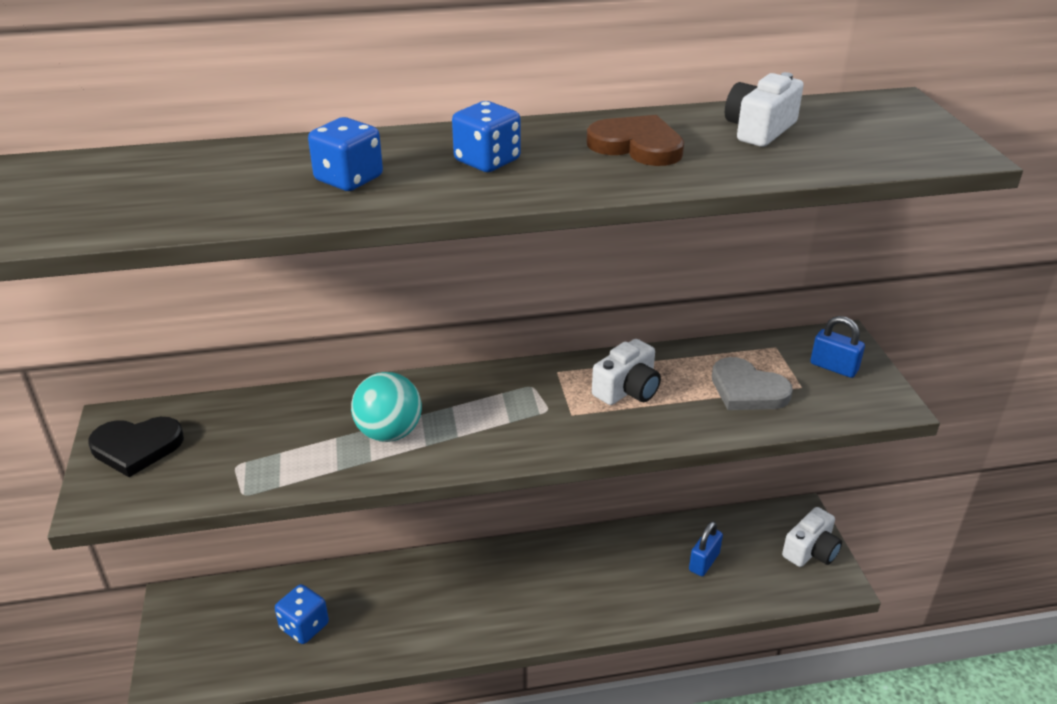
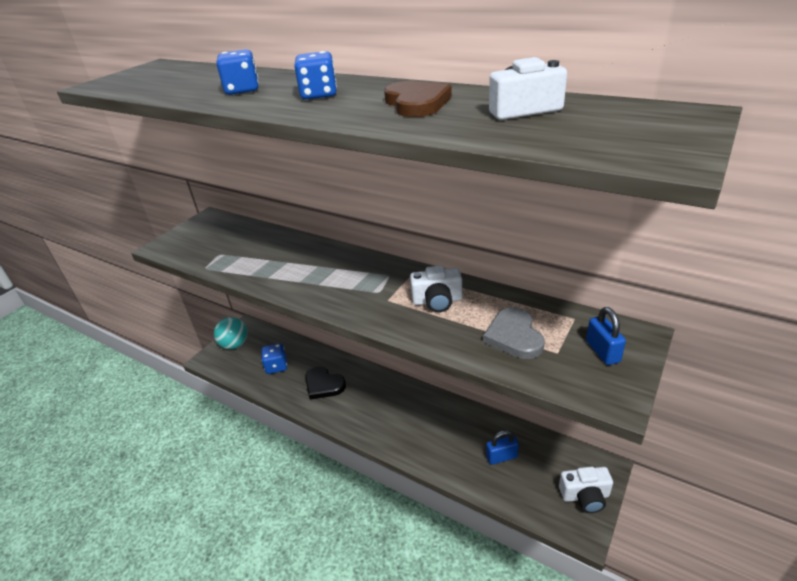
camera: 45 degrees right, 0 degrees up
(136, 447) = (200, 231): black heart -> black heart (323, 385)
(389, 433) = (292, 268): turquoise ball -> turquoise ball (235, 345)

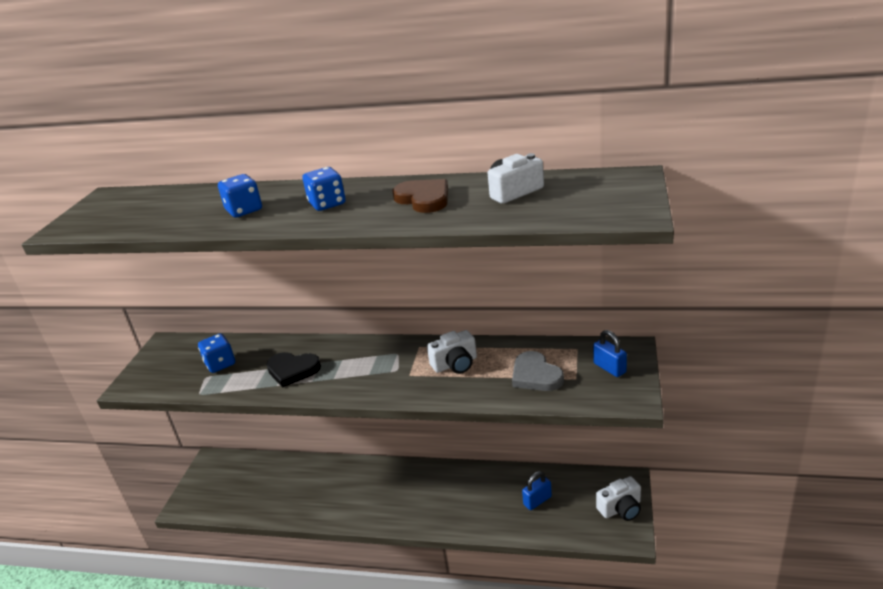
camera: 20 degrees left, 5 degrees down
(235, 345) = (207, 482): turquoise ball -> none
(276, 366) = (269, 489): blue dice -> blue dice (220, 364)
(323, 385) = (332, 492): black heart -> black heart (292, 370)

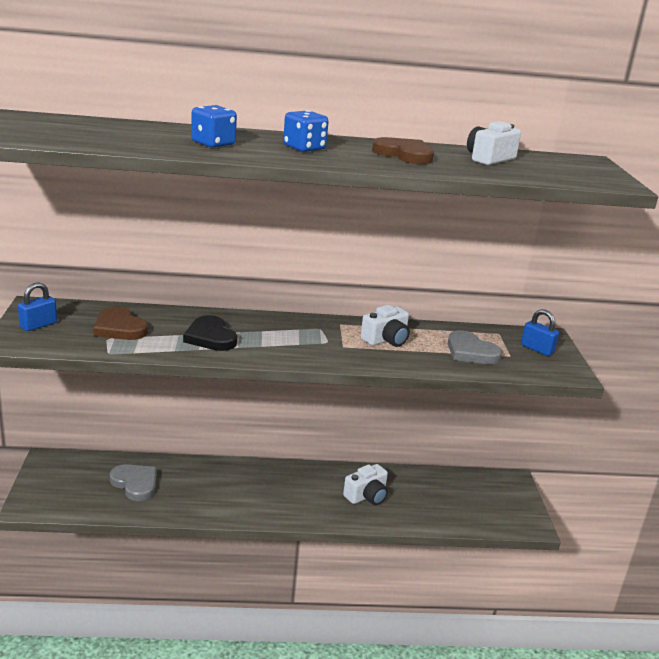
camera: 20 degrees left, 5 degrees down
(220, 364) = (119, 328): blue dice -> brown heart
(272, 484) = (135, 483): none -> grey heart
(292, 370) = (210, 337): black heart -> black heart turned 60 degrees clockwise
(537, 500) = (433, 497): blue padlock -> blue padlock (38, 325)
(621, 508) = (515, 503): white camera -> white camera (367, 496)

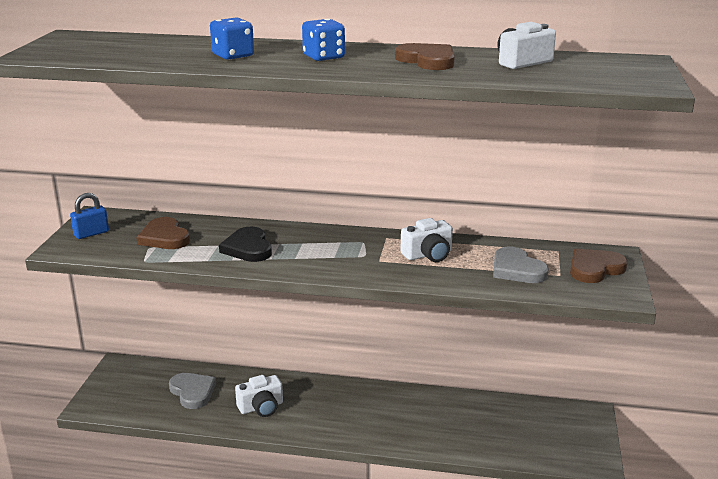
camera: 15 degrees right, 0 degrees up
(367, 496) = (421, 419): white camera -> white camera (261, 407)
(537, 349) = (594, 268): blue padlock -> brown heart

